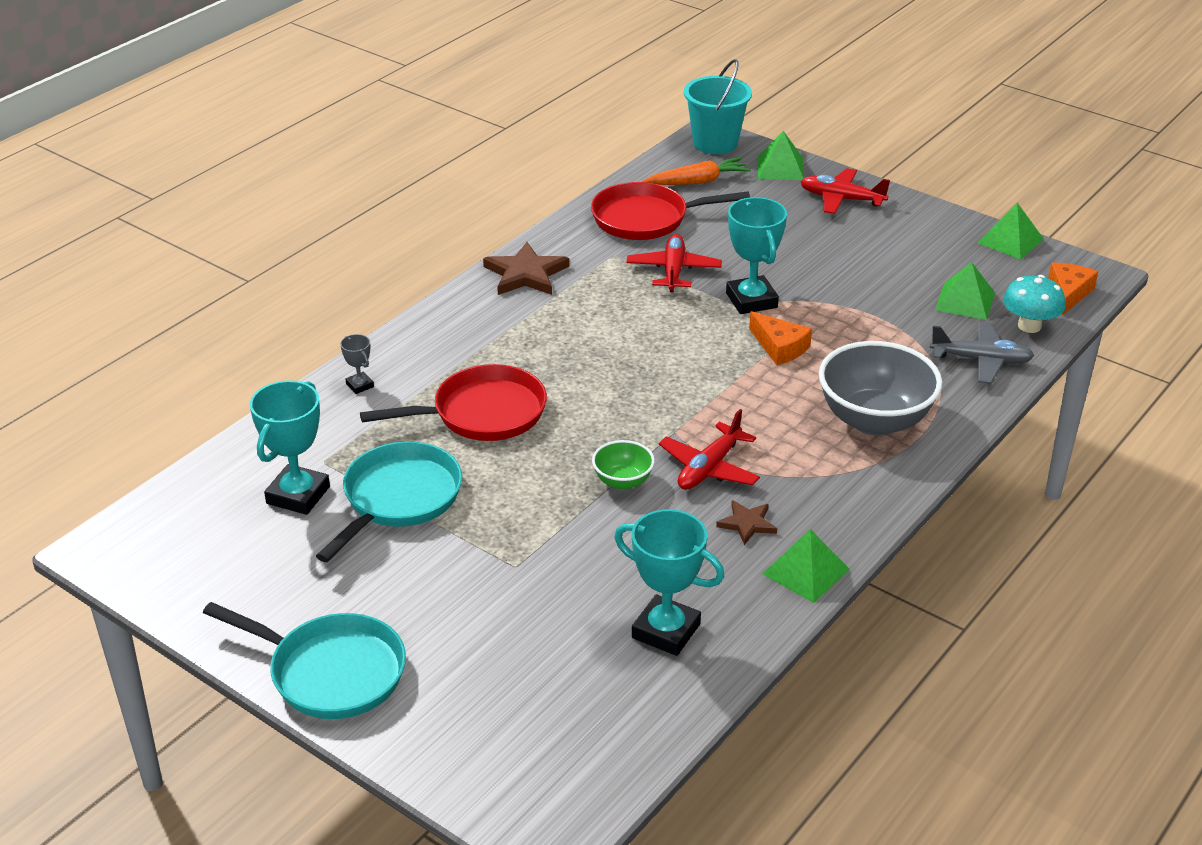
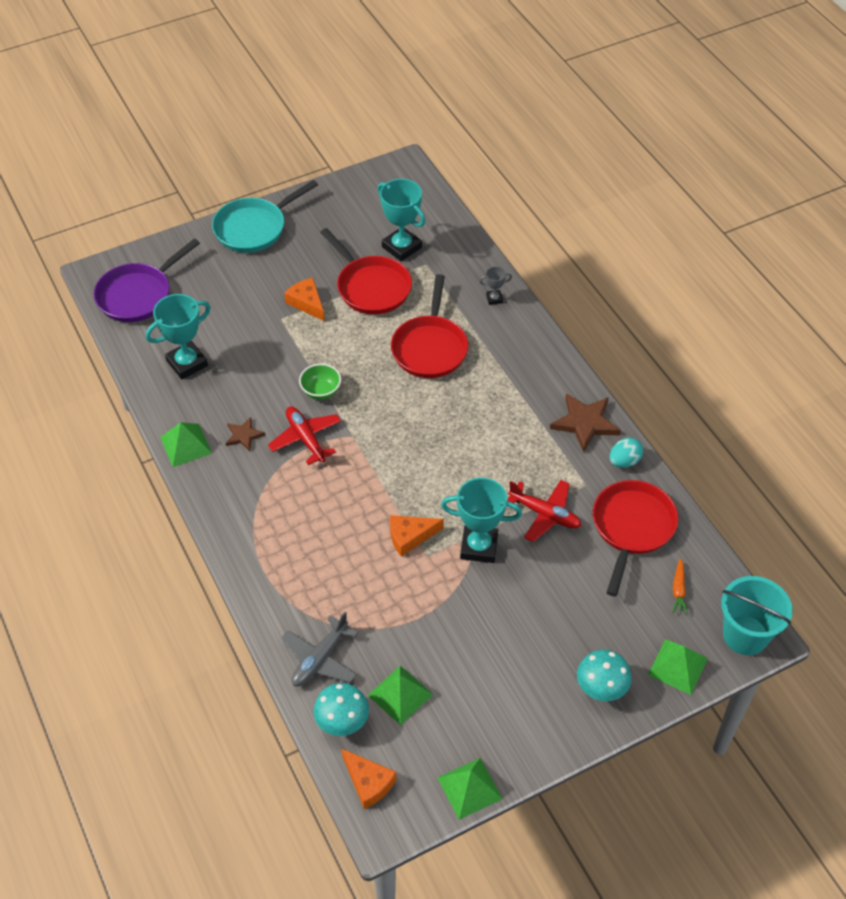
camera: 115 degrees right, 15 degrees up
(398, 499) = (371, 287): turquoise pan -> red pan
(467, 551) = (307, 303): none -> orange cheese
(562, 240) = (624, 461): none -> turquoise egg
(564, 753) = (138, 295): none -> purple pan
(698, 182) = (678, 590): orange carrot -> orange carrot, size x0.61
(841, 199) = (601, 688): red plane -> turquoise mushroom
(874, 420) = (295, 552): grey bowl -> none

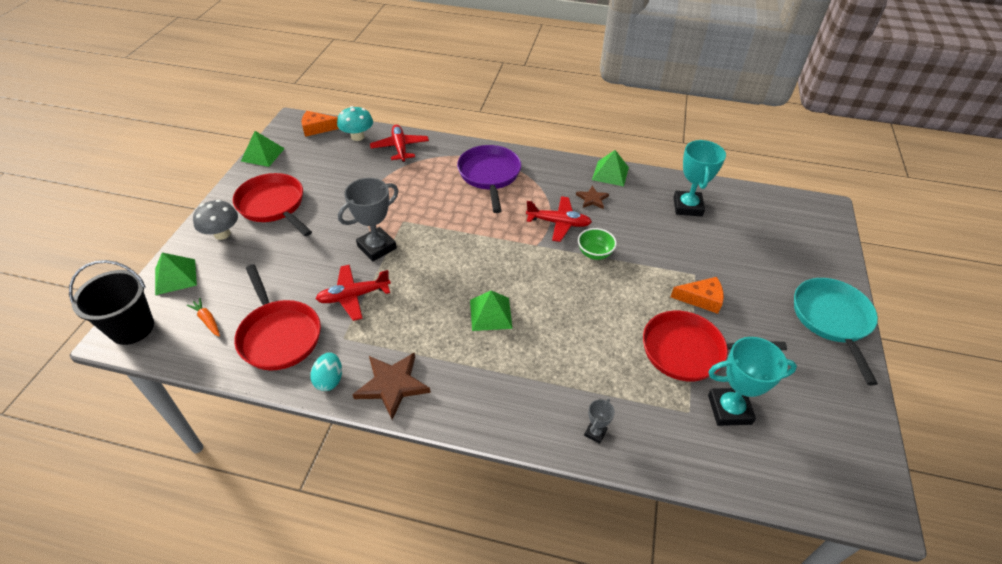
camera: 130 degrees right, 5 degrees down
(138, 295) = (785, 217): purple pan -> purple pan (489, 175)
(320, 659) = (400, 148): grey plane -> red plane
(400, 694) = (340, 161): green pyramid -> green pyramid (491, 314)
(410, 537) = (425, 222): orange cheese -> none
(430, 347) = (578, 342): red pan -> red pan (273, 205)
(479, 547) = (377, 247): turquoise trophy -> grey trophy
(601, 688) = (222, 234): turquoise mushroom -> grey mushroom
(745, 635) = (132, 328): turquoise bucket -> black bucket

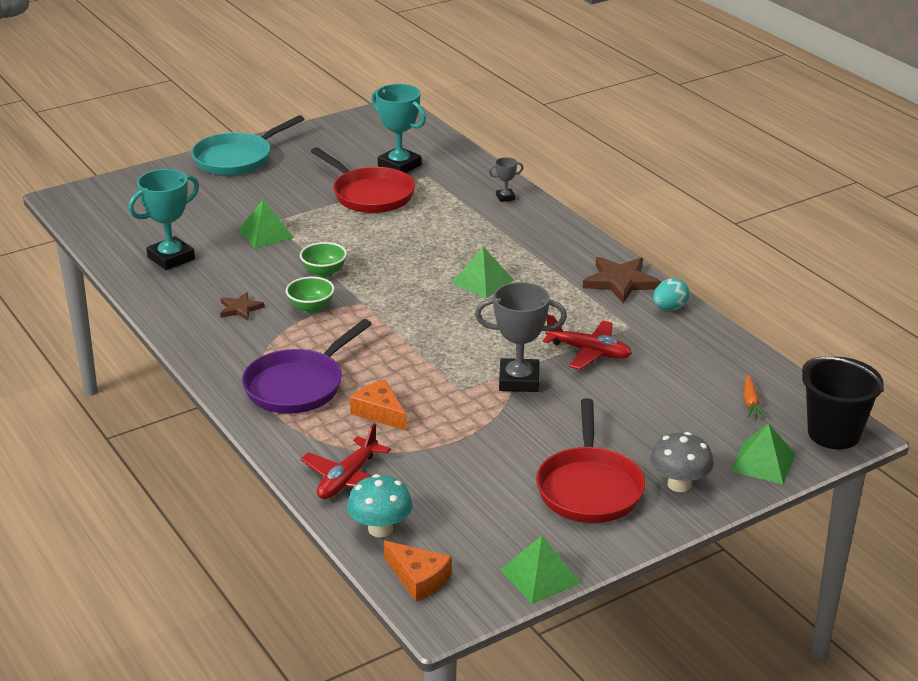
camera: 135 degrees left, 15 degrees down
(279, 335) = (688, 357): red pan -> none
(558, 223) = (311, 308): red plane -> green bowl
(610, 173) = (174, 319): green pyramid -> green pyramid (266, 233)
(701, 299) = (301, 209): orange cheese -> orange cheese (379, 412)

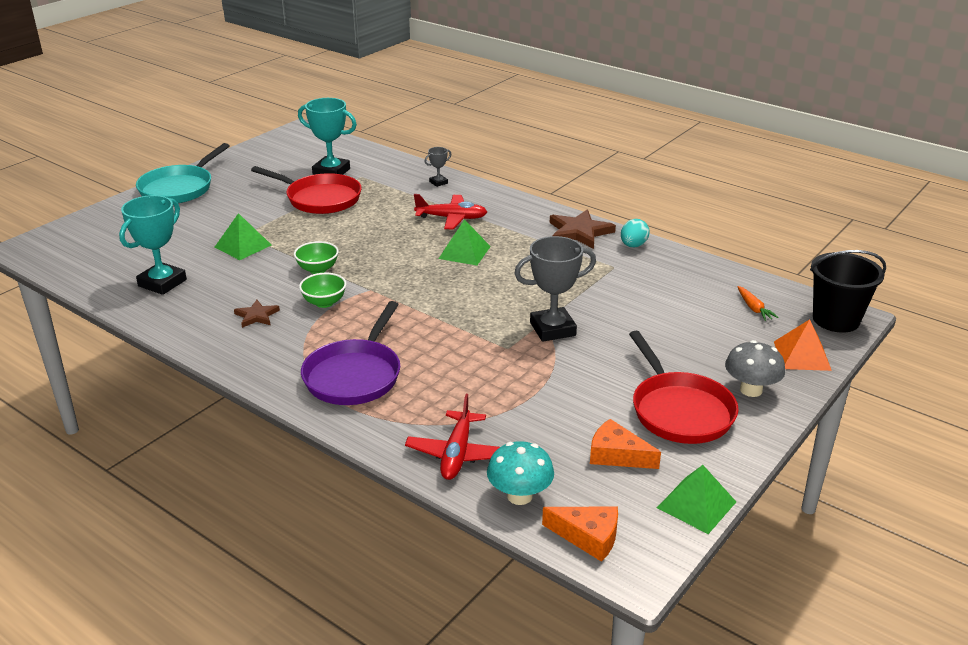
camera: 20 degrees left, 0 degrees up
(379, 412) = (447, 384): orange cheese -> orange cheese (617, 455)
(589, 352) = (594, 293): red plane -> red plane (451, 218)
(763, 462) = (802, 355): green pyramid -> orange pyramid

